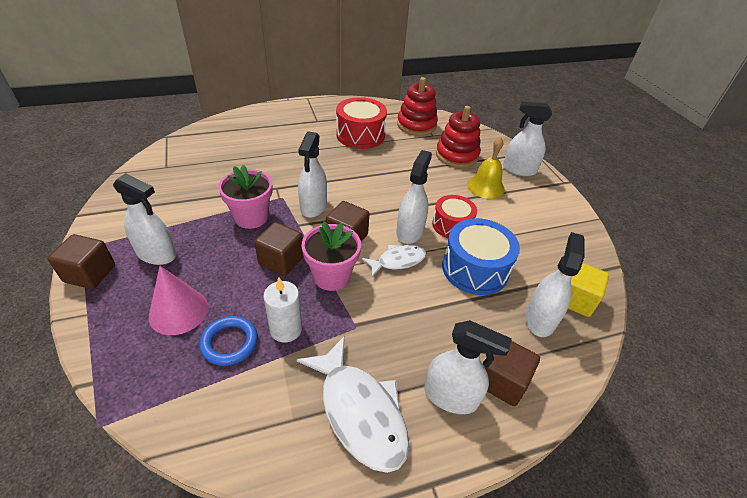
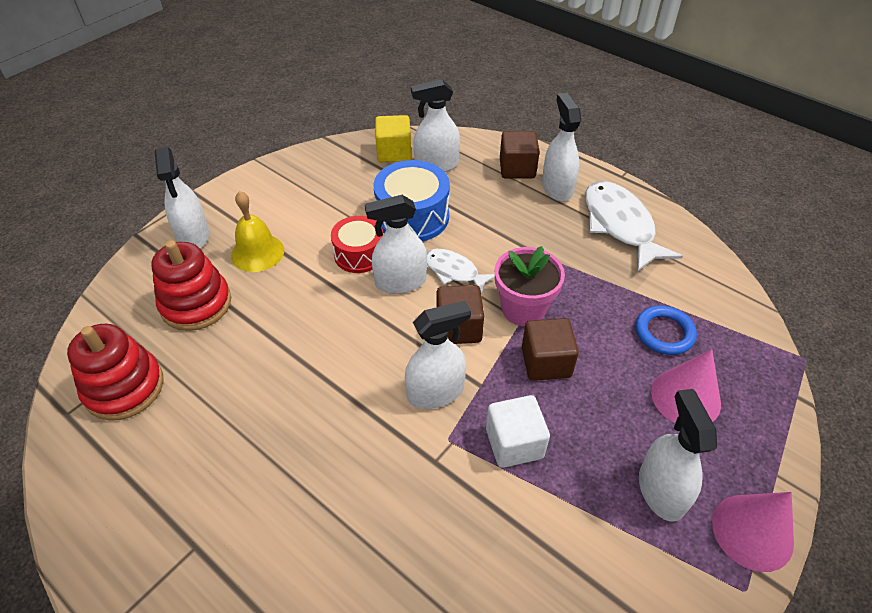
camera: 120 degrees left, 5 degrees up
(90, 273) = (752, 532): brown cube -> pink cone
(251, 217) = (514, 443): pink flower pot -> white cube
(286, 329) = (610, 304): white candle -> none
(360, 135) = (208, 445): red drum -> none
(360, 411) = (620, 225): white fish -> white fish turned 45 degrees counterclockwise

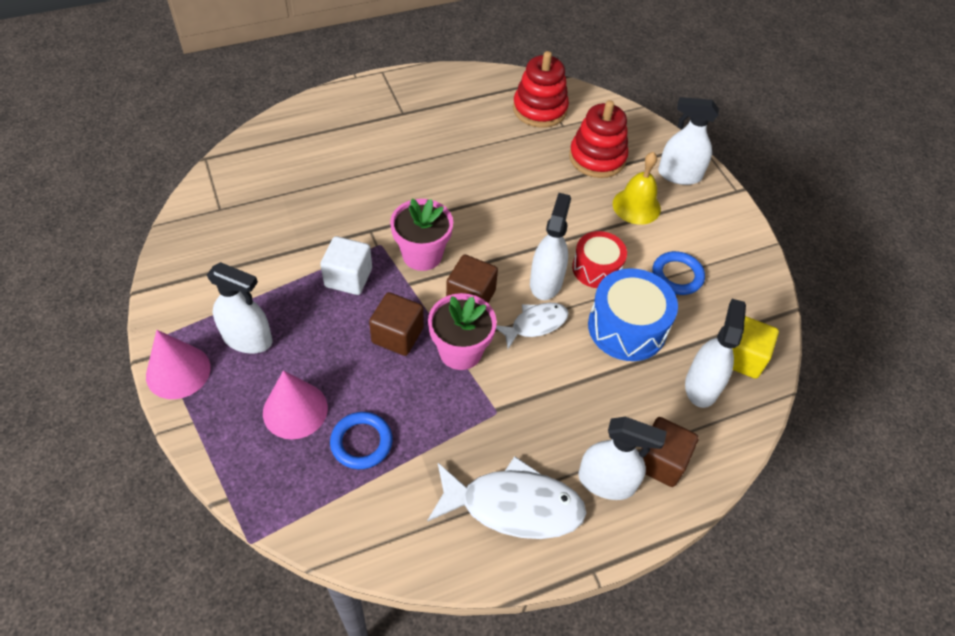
camera: 115 degrees right, 5 degrees up
(333, 204) = (677, 275): none -> blue ring
(435, 392) = (422, 255): white spray bottle -> pink flower pot

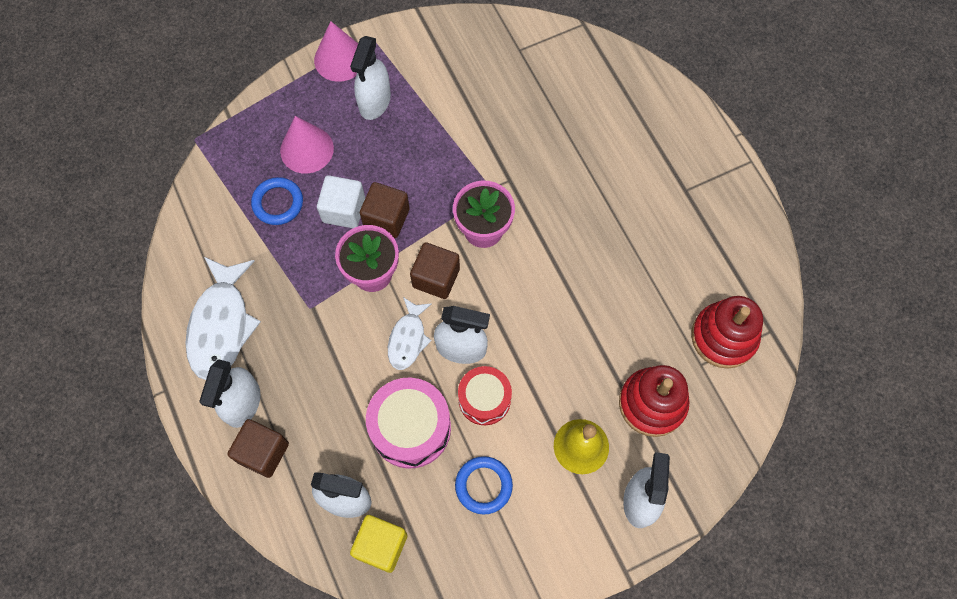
camera: 90 degrees right, 15 degrees up
(348, 277) = (448, 169): white cube -> white cube (344, 210)
(535, 324) = (408, 339): white fish -> white fish turned 45 degrees clockwise
(627, 327) = (410, 428): blue drum -> pink drum

